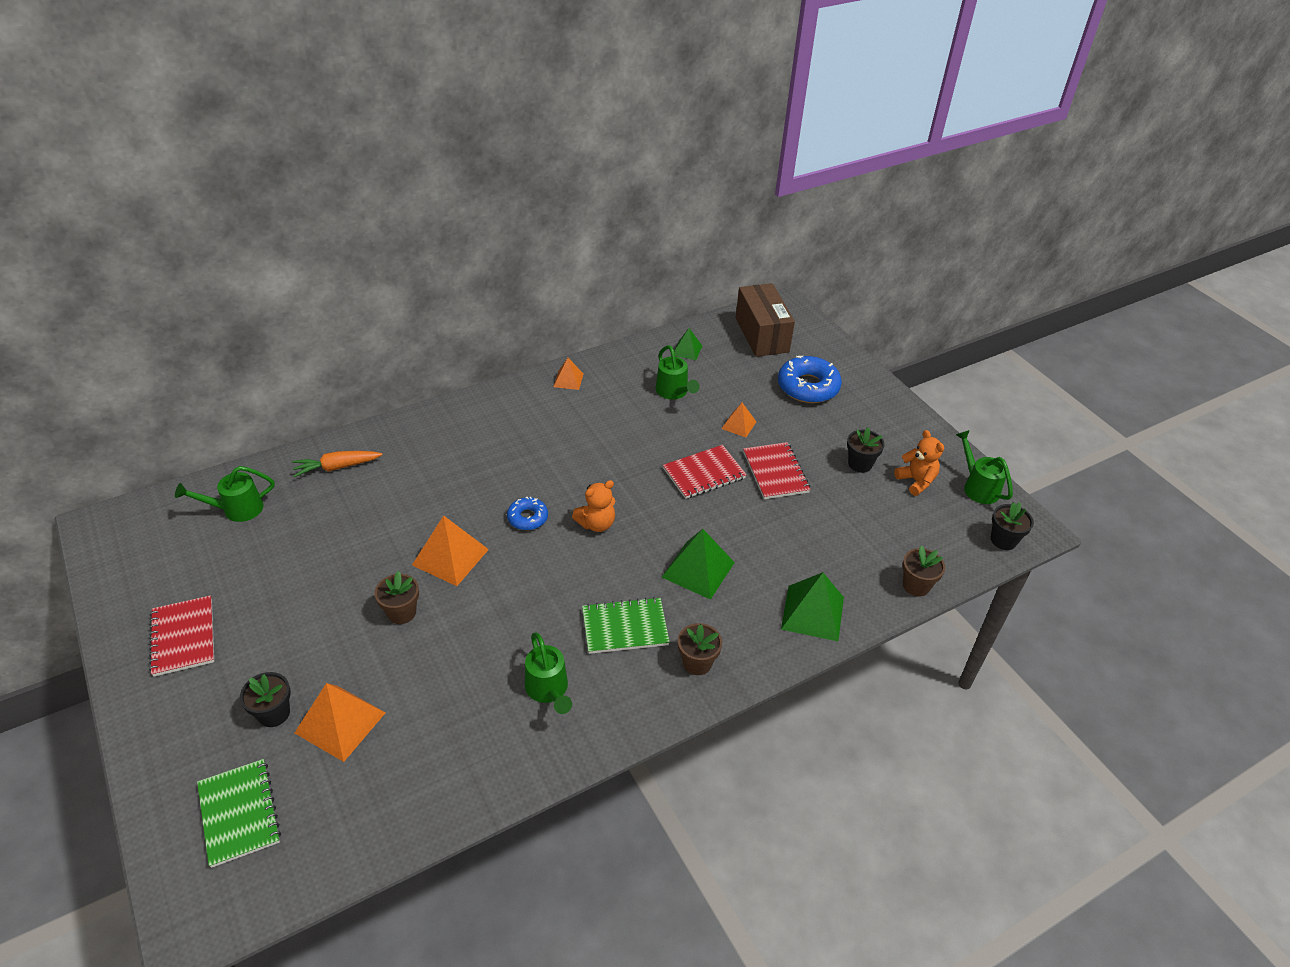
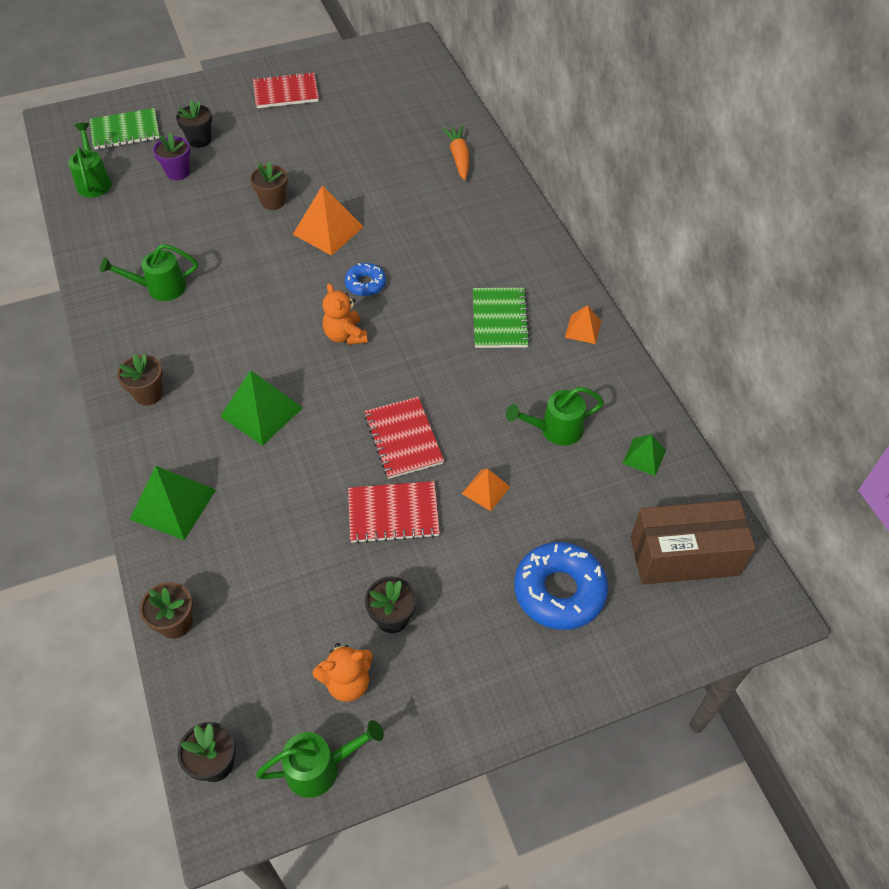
camera: 100 degrees right, 10 degrees up
(237, 509) = (415, 105): green watering can -> green watering can (94, 181)
(340, 722) = (178, 172): orange pyramid -> purple flower pot
(625, 627) = (208, 345): green notebook -> green notebook (500, 319)

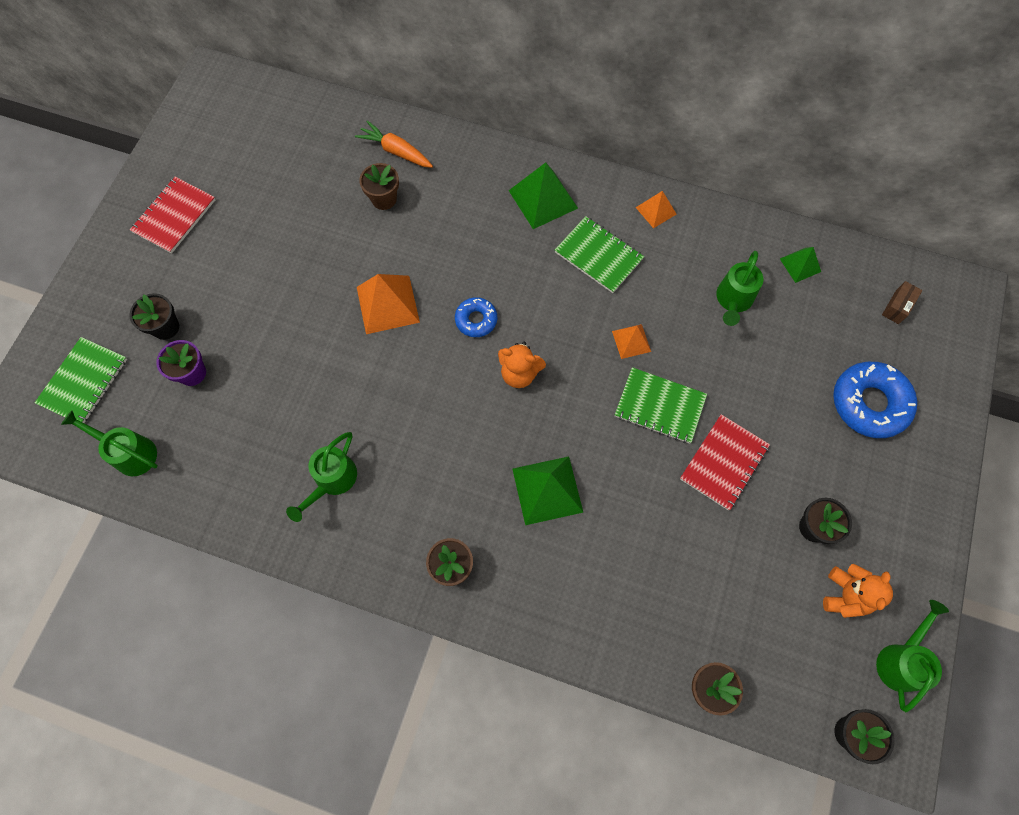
camera: 50 degrees left, 15 degrees up
(173, 504) = (589, 619): green pyramid -> green pyramid (543, 199)
(273, 201) = (310, 322): brown flower pot -> brown flower pot (384, 199)
(403, 439) = (659, 406): red notebook -> green notebook
(485, 490) = (750, 385): orange pyramid -> orange pyramid (631, 341)
(684, 556) = (897, 307): brown box -> brown box, size x0.41

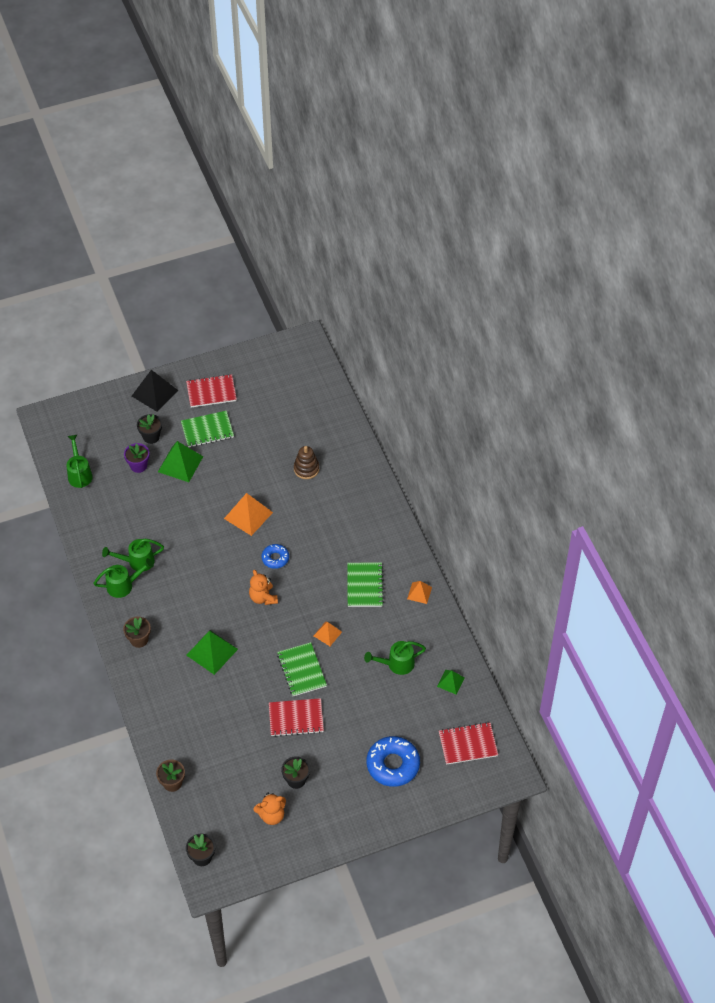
camera: 50 degrees right, 15 degrees down
(84, 382) = (96, 428): green notebook -> green notebook (207, 430)
(107, 277) = (154, 393): none -> black pyramid
(384, 199) = (306, 469): brown flower pot -> brown stacking toy
(396, 151) = (340, 452): orange carrot -> none
(543, 199) = (375, 537): green pyramid -> green pyramid (180, 464)
(897, 307) = (468, 744): brown box -> red notebook
(901, 660) = (258, 859): green watering can -> green watering can (123, 585)

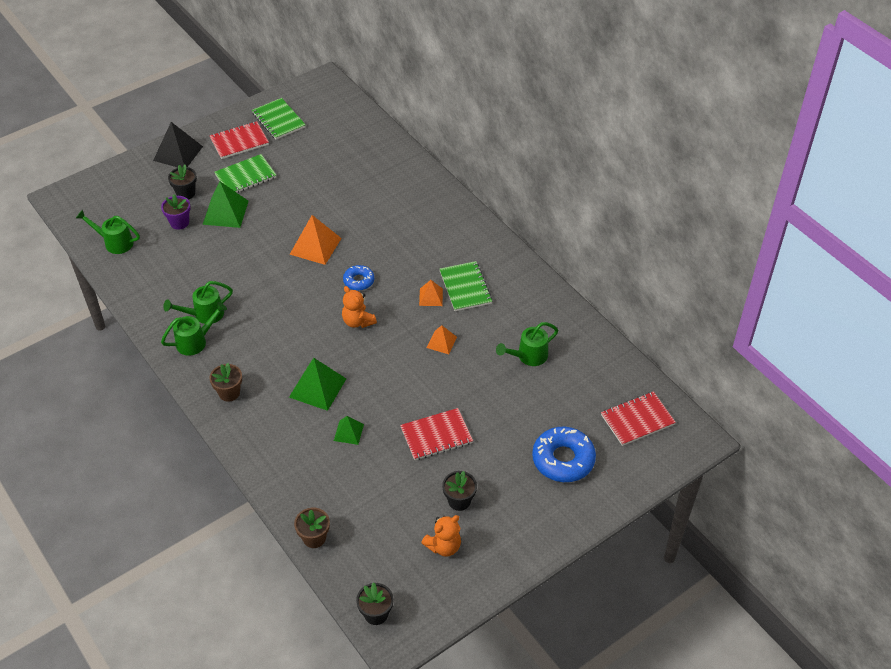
camera: 15 degrees left, 5 degrees down
(79, 474) = (115, 242): green watering can -> green watering can turned 45 degrees counterclockwise
(301, 670) = (425, 385): green notebook -> green notebook (278, 120)
(306, 469) = (364, 192): brown stacking toy -> none
(419, 593) = (526, 282): orange pyramid -> orange pyramid (431, 297)
(450, 682) = (593, 361): green pyramid -> green pyramid (348, 432)

